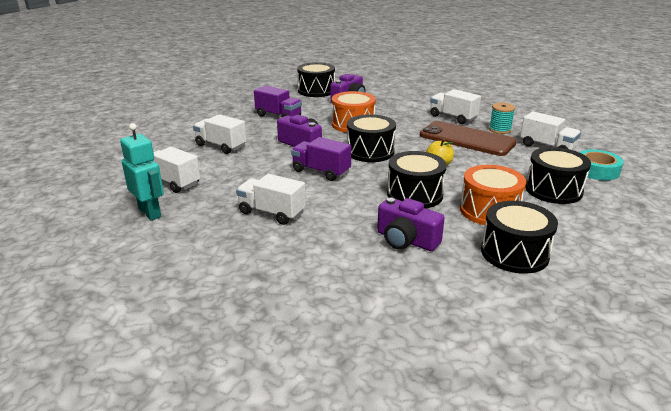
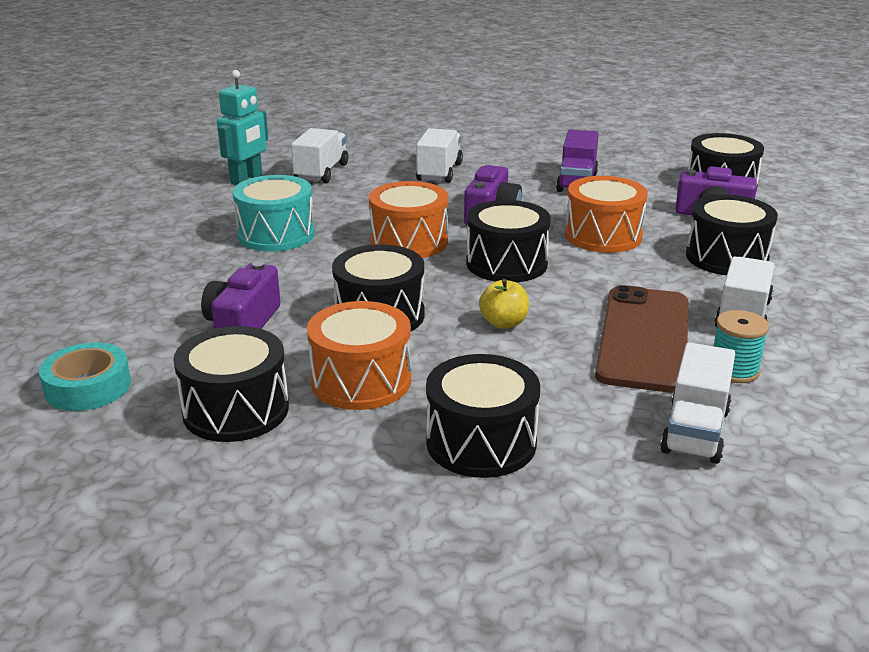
camera: 70 degrees right, 0 degrees up
(272, 213) = (276, 234): white truck -> turquoise drum
(321, 171) = (409, 242): purple truck -> orange drum
(395, 107) = (726, 257): none -> black drum
(597, 170) = (620, 498): turquoise tape -> turquoise tape (88, 387)

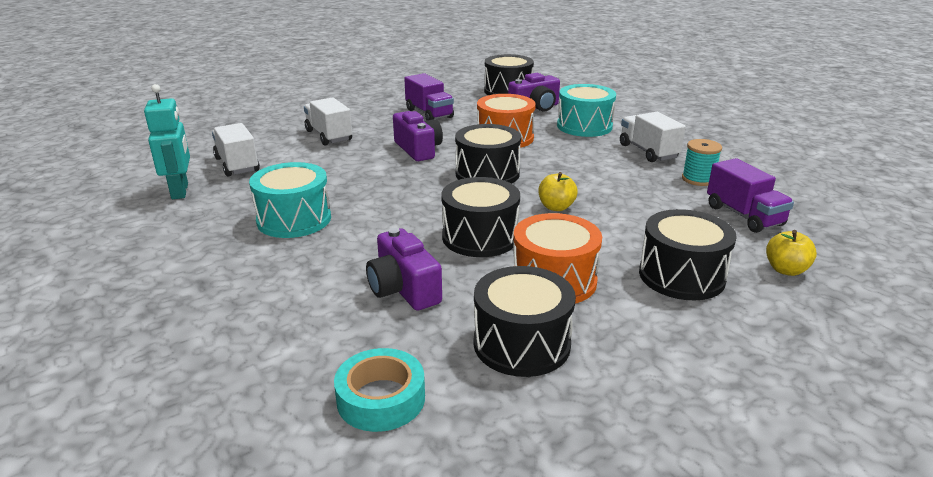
camera: 45 degrees left, 0 degrees up
(409, 242) = (401, 185): orange drum -> none
(606, 502) = (786, 270): none -> yellow apple
(644, 338) = (634, 182): brown phone -> none
(695, 431) = (744, 215): white truck -> purple truck
(726, 257) = (584, 126): black drum -> turquoise drum

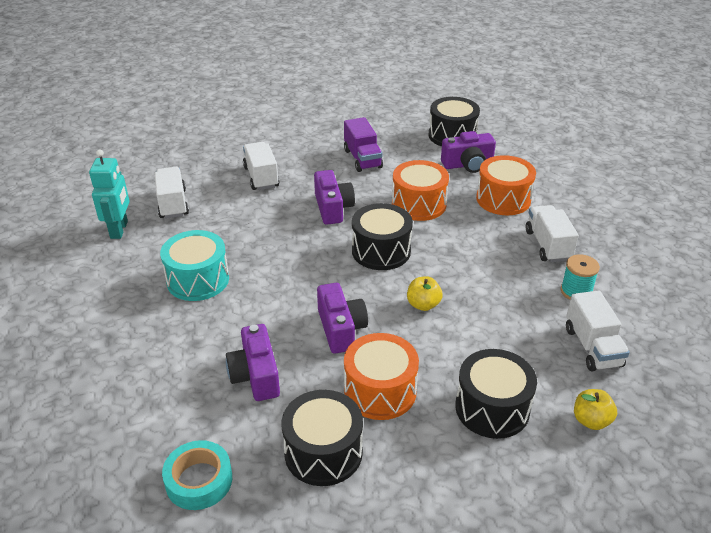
camera: 15 degrees right, 10 degrees up
(480, 237) = (341, 329): black drum -> purple camera
(584, 126) = (503, 199): turquoise drum -> orange drum
(744, 215) = (592, 347): purple truck -> white truck

